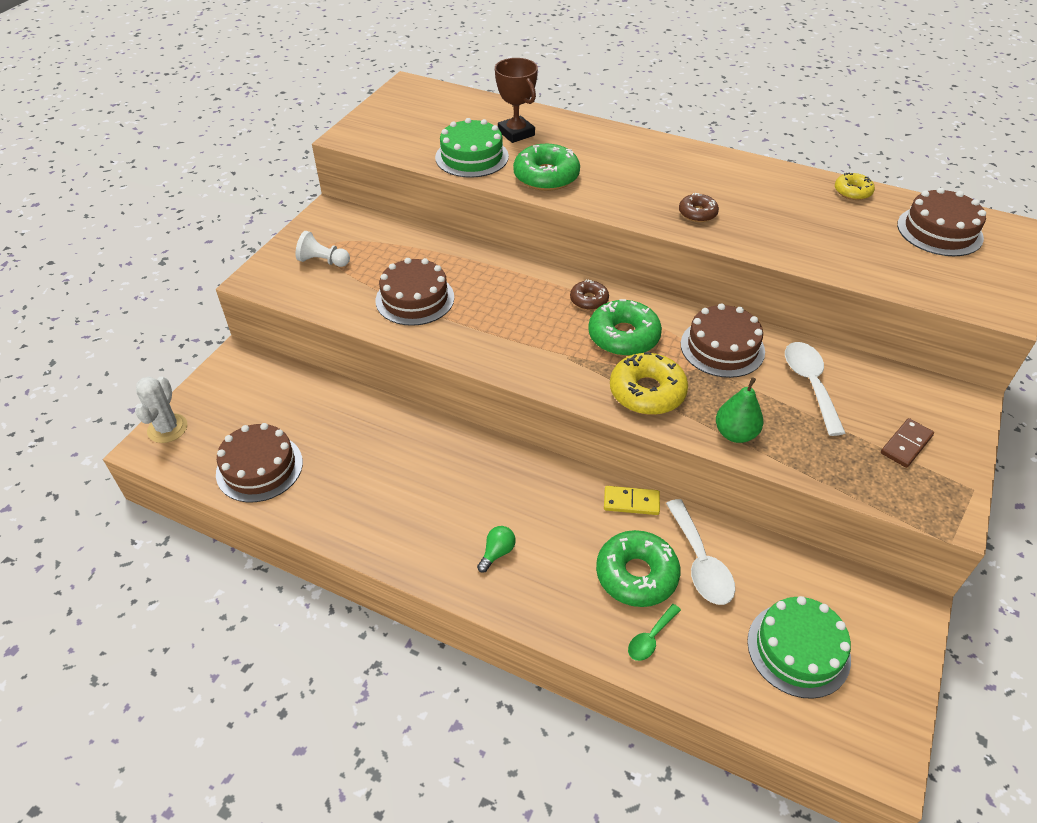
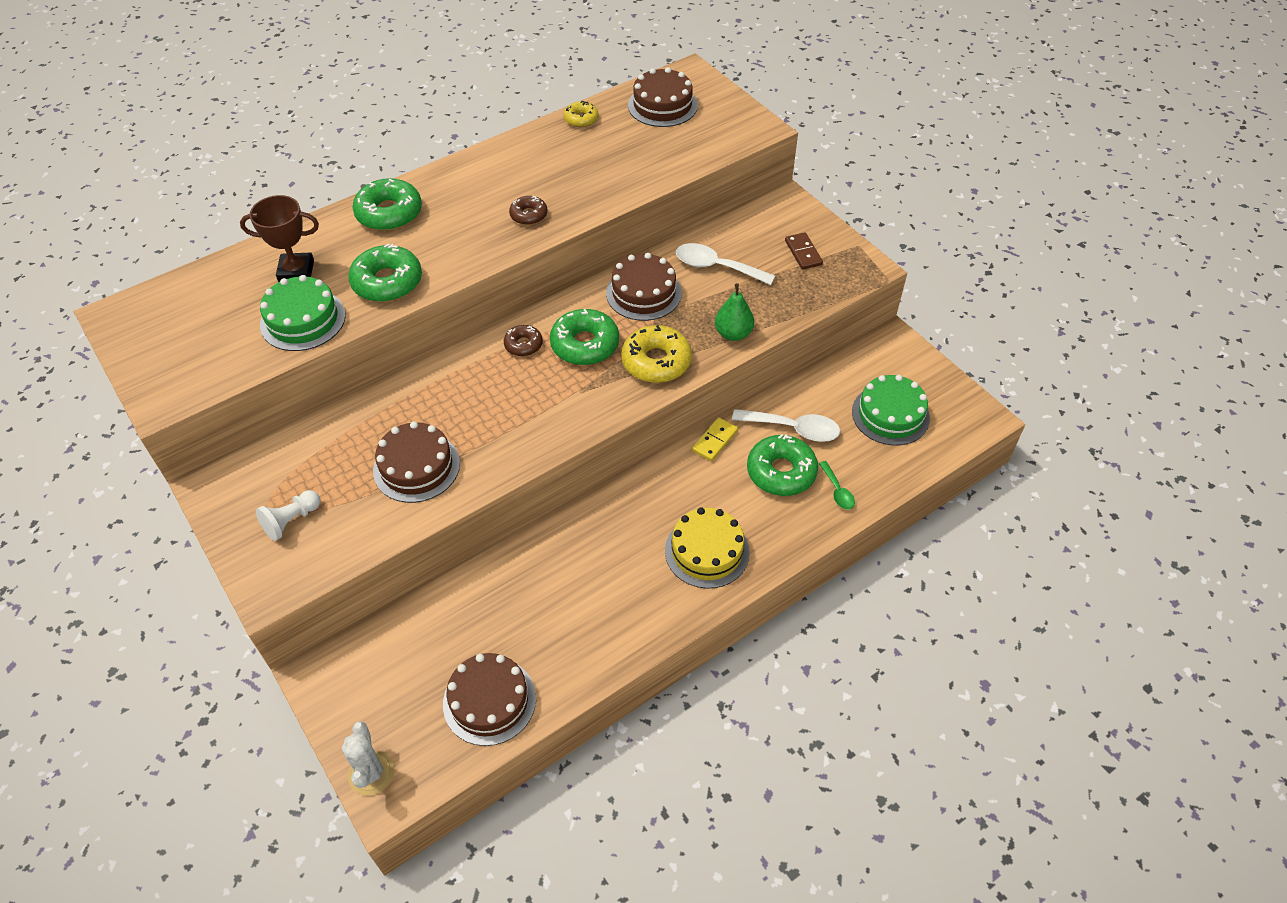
camera: 60 degrees left, 5 degrees up
(167, 428) = (371, 773): white cactus -> white cactus turned 45 degrees clockwise
(497, 553) = (707, 551): green light bulb -> yellow cake
(619, 146) = (389, 213): none -> green donut

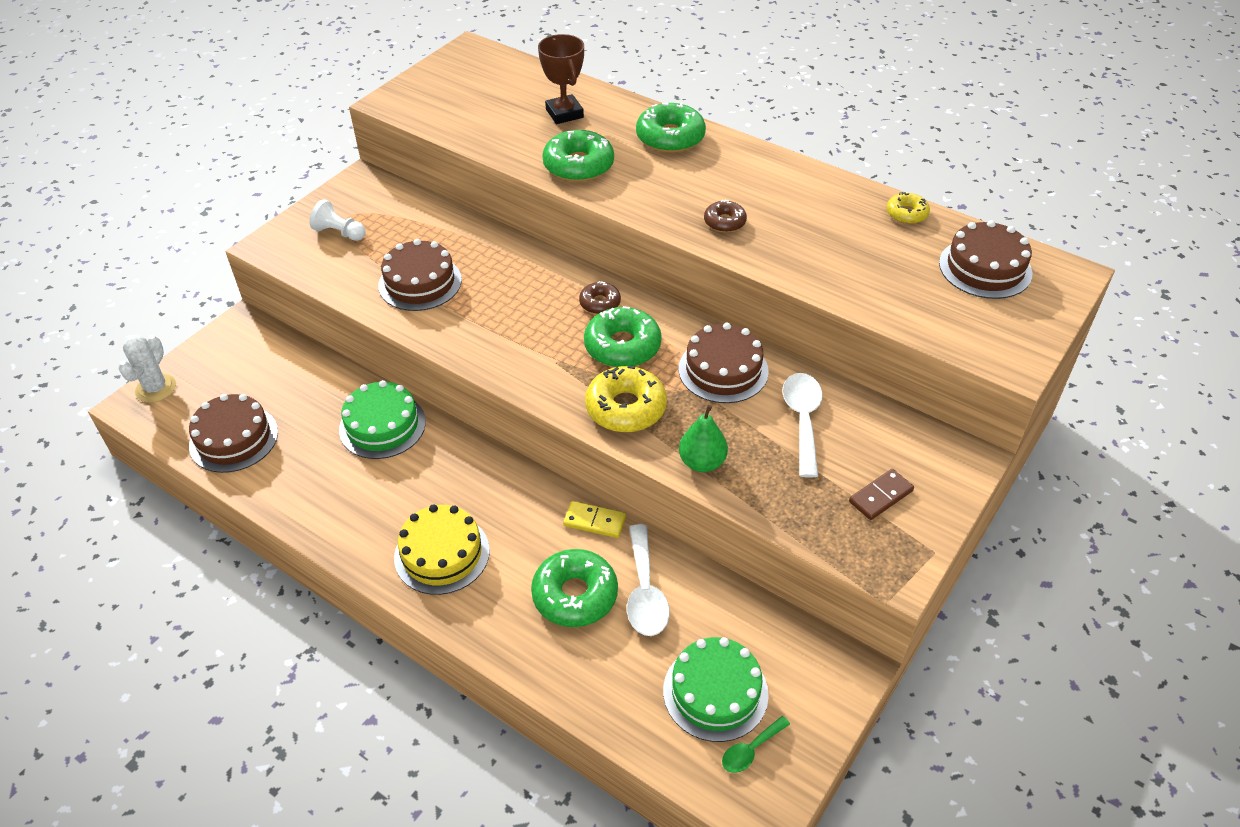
camera: 70 degrees right, 5 degrees down
(303, 320) = (508, 136): green cake -> green cake (382, 426)
(371, 773) = (156, 388): white cactus -> white cactus turned 45 degrees counterclockwise
(837, 491) = (568, 659): green spoon -> green spoon (750, 750)

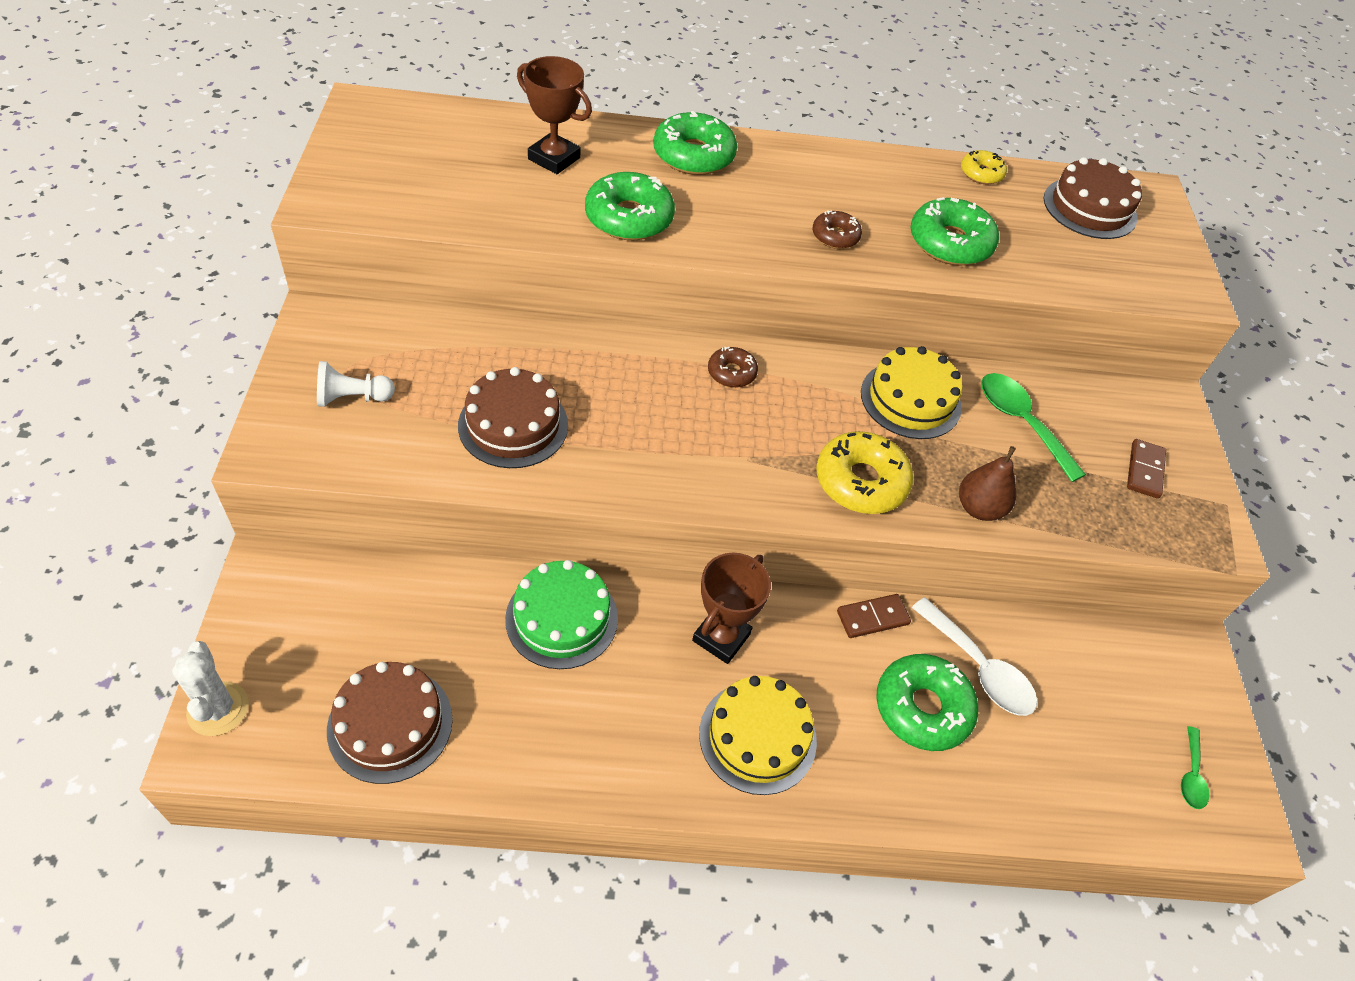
camera: 40 degrees left, 5 degrees up
(474, 483) = (721, 637): none -> brown trophy
(594, 521) = (872, 617): yellow domino -> brown domino
(622, 346) = (797, 413): green donut -> green donut (950, 243)
(702, 462) = (979, 508): green pear -> brown pear
(715, 692) = (1119, 736): green cake -> none
(723, 370) = (910, 399): brown cake -> yellow cake
(802, 420) = (1021, 422): white spoon -> green spoon

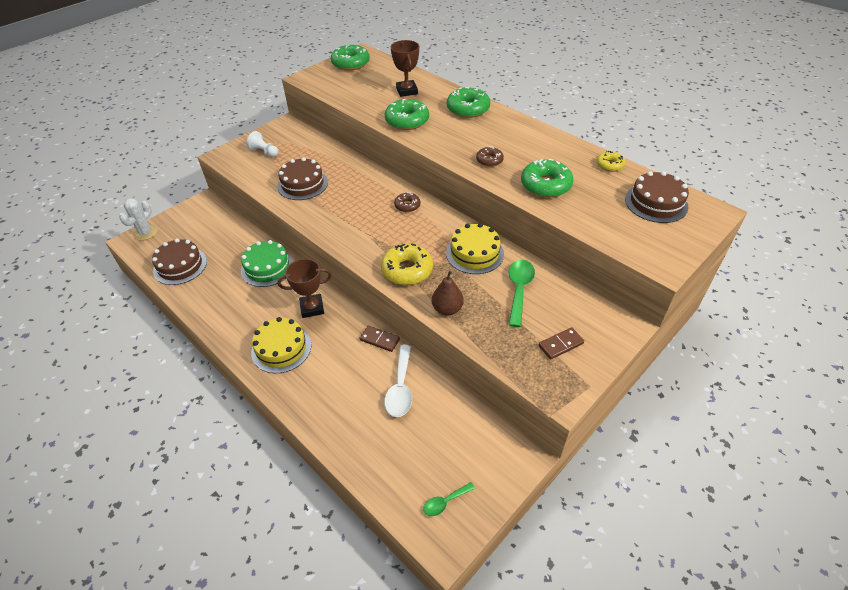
camera: 50 degrees right, 5 degrees down
(922, 708) = (356, 384): green donut -> green donut (350, 63)

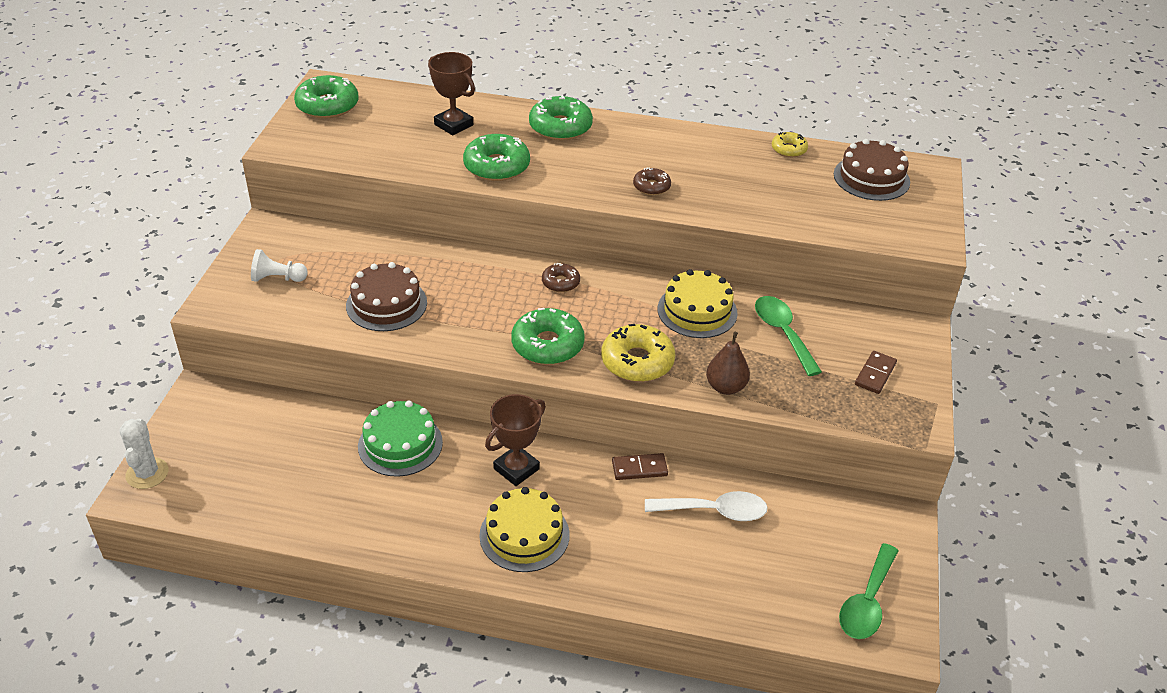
camera: 35 degrees left, 5 degrees down
(180, 266) = (260, 496): brown cake -> none
(400, 388) = (714, 511): white spoon -> white spoon turned 60 degrees counterclockwise
(445, 502) = (867, 602): green spoon -> green spoon, size x1.77
(545, 185) = (742, 196): green donut -> green donut (547, 345)

